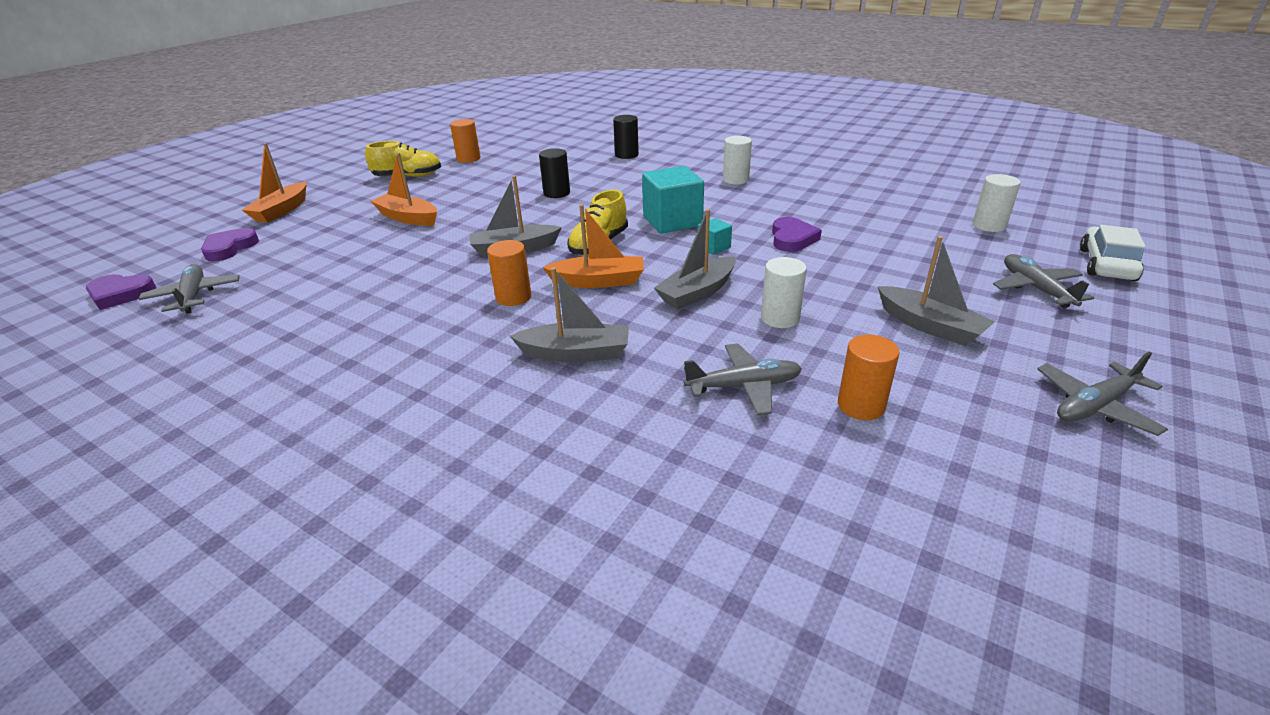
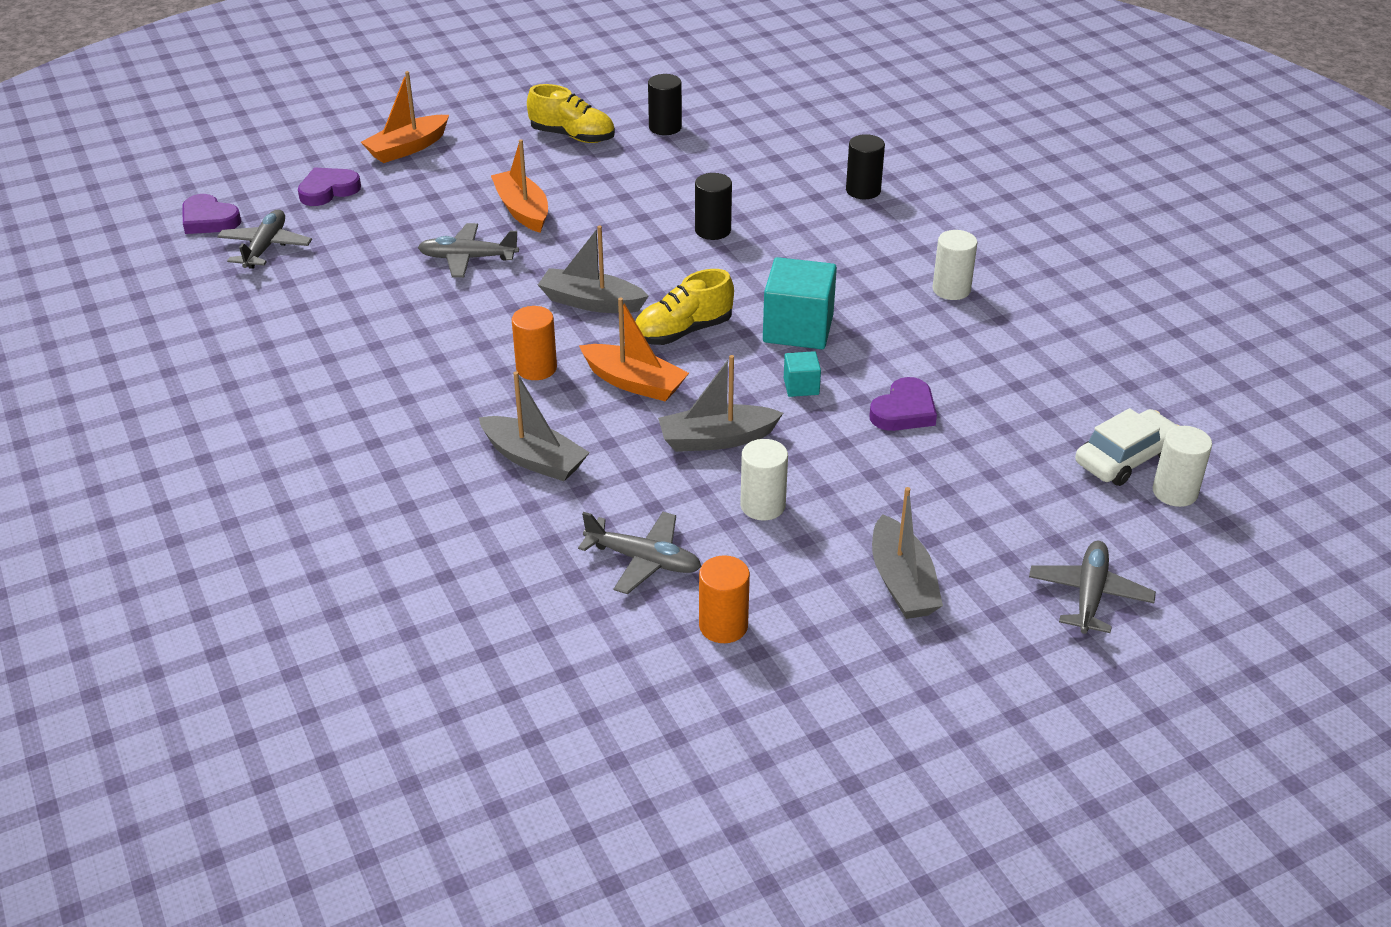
camera: 30 degrees right, 5 degrees up
(468, 159) = (665, 127): orange cylinder -> black cylinder
(1094, 406) = (938, 730): grey plane -> grey plane (467, 258)
(1106, 264) = (1231, 605): white car -> white car (1125, 458)

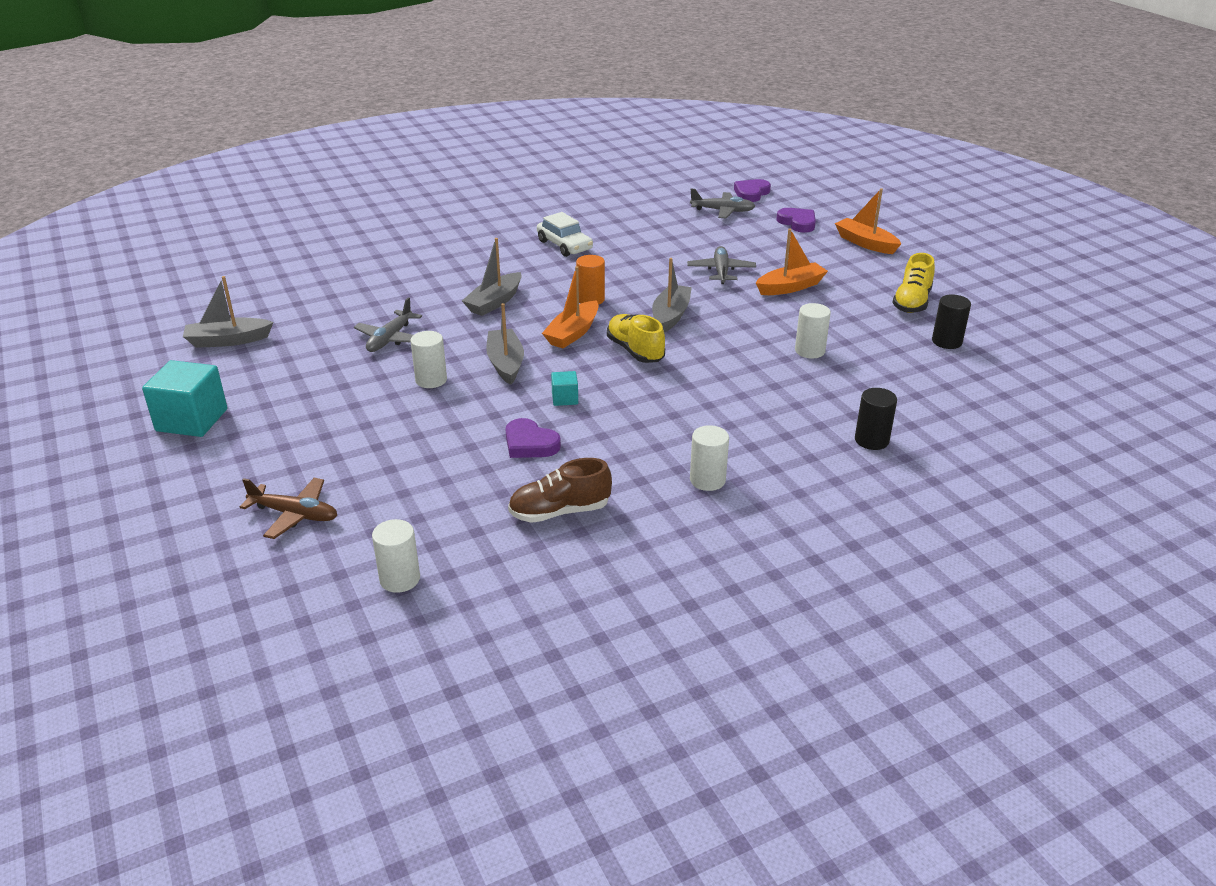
camera: 90 degrees right, 5 degrees down
(684, 210) = (809, 351): none -> white cylinder
(713, 230) = (781, 363): black cylinder -> none
(723, 626) = (323, 365): orange cylinder -> none
(798, 329) = (641, 399): turquoise cube -> turquoise cube (192, 420)
(902, 582) = (337, 431): grey boat -> grey boat (228, 340)
(1029, 385) = (560, 512): none -> brown shoe
(1089, 595) = (295, 515): grey plane -> brown plane
(1125, 458) = (451, 556): white car -> white car (564, 245)

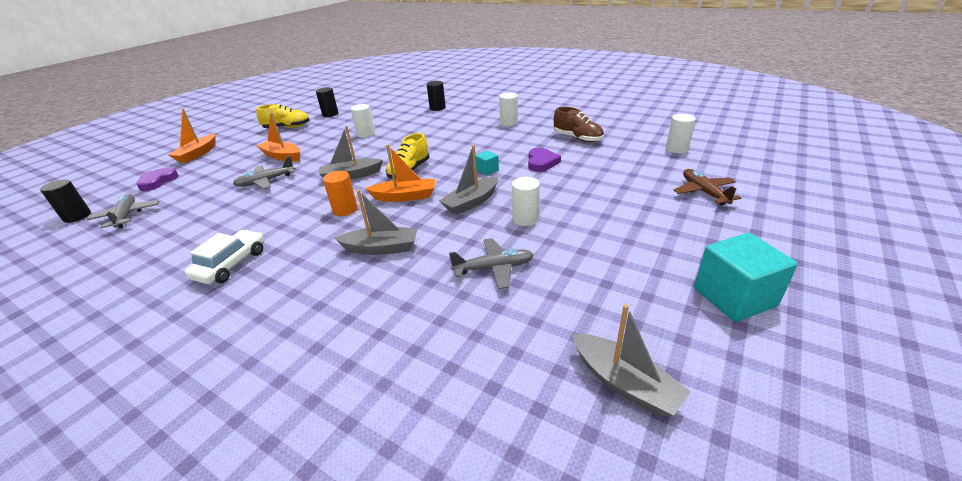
camera: 120 degrees left, 0 degrees up
(751, 193) = (77, 216): purple heart -> black cylinder

